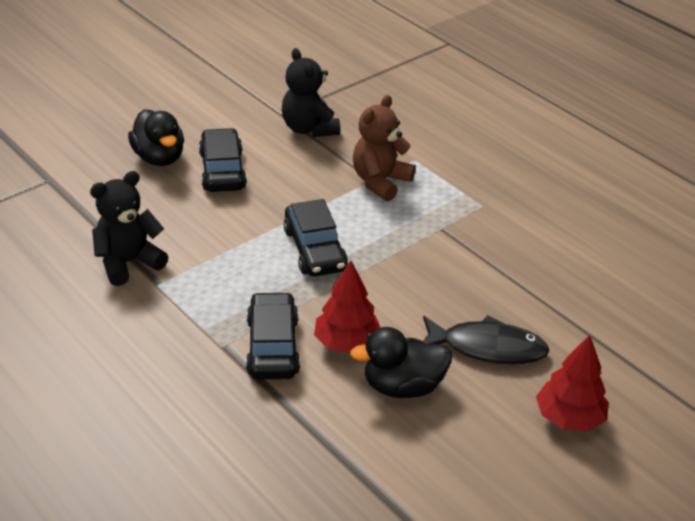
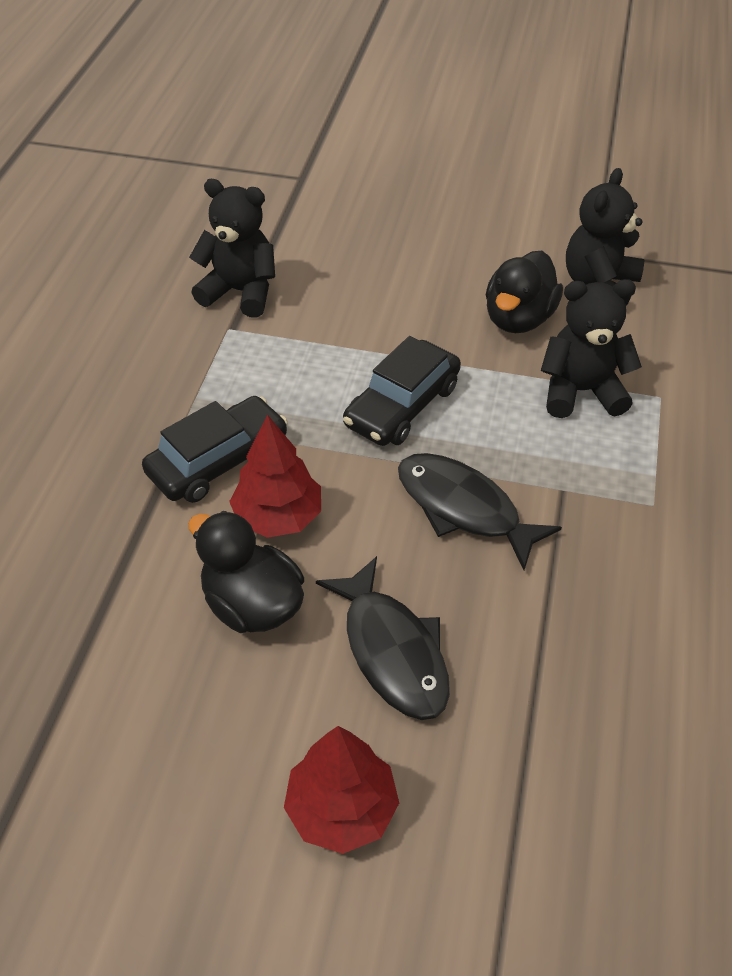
camera: 55 degrees right, 10 degrees up
(159, 158) = (414, 218): black duck -> black duck (518, 319)
(222, 170) = (448, 268): black car -> none
(380, 182) = (581, 391): brown teddy bear -> black teddy bear
(417, 269) = (464, 508): none -> black fish

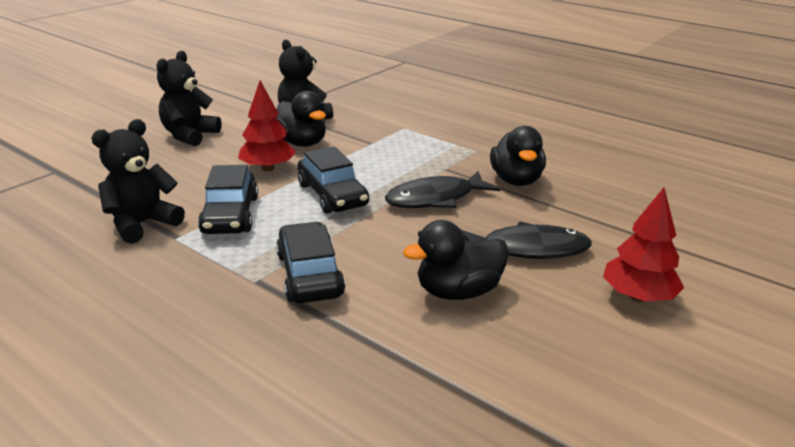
camera: 65 degrees left, 20 degrees down
(278, 517) = (387, 263): red tree -> red tree (268, 168)
(299, 344) = (230, 215): none -> black car
(581, 391) = (379, 144): black teddy bear -> black teddy bear (189, 135)
(588, 583) = (516, 180): none -> black duck

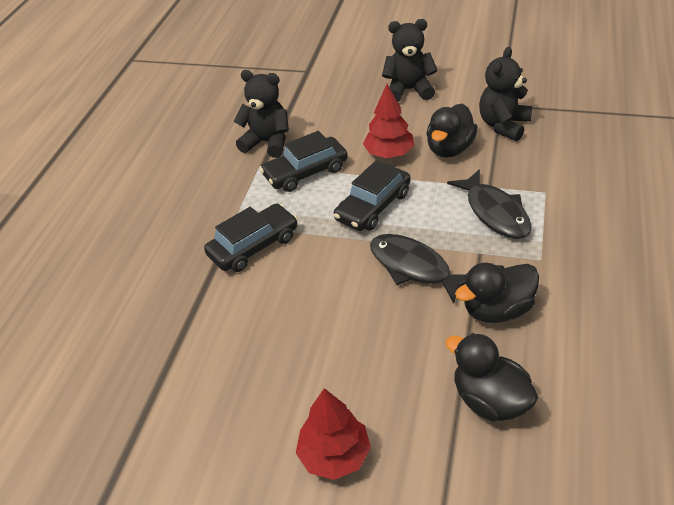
camera: 70 degrees right, 15 degrees up
(458, 292) = (276, 332): black duck -> black duck (490, 400)
(528, 249) = (367, 357): black fish -> black fish (495, 212)

